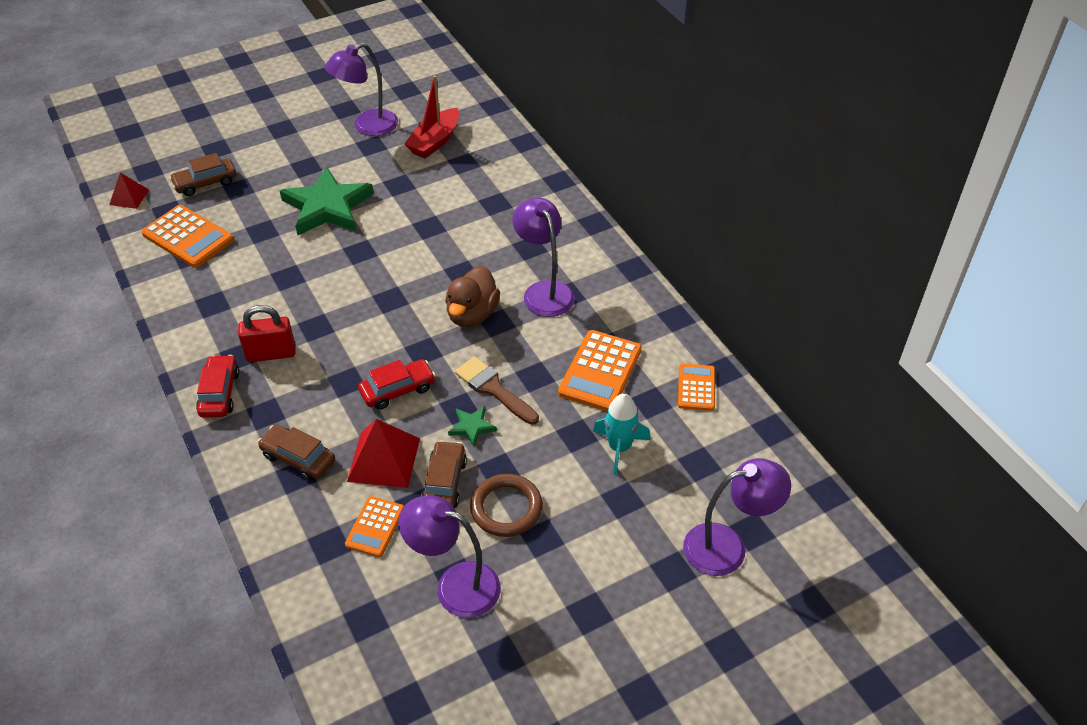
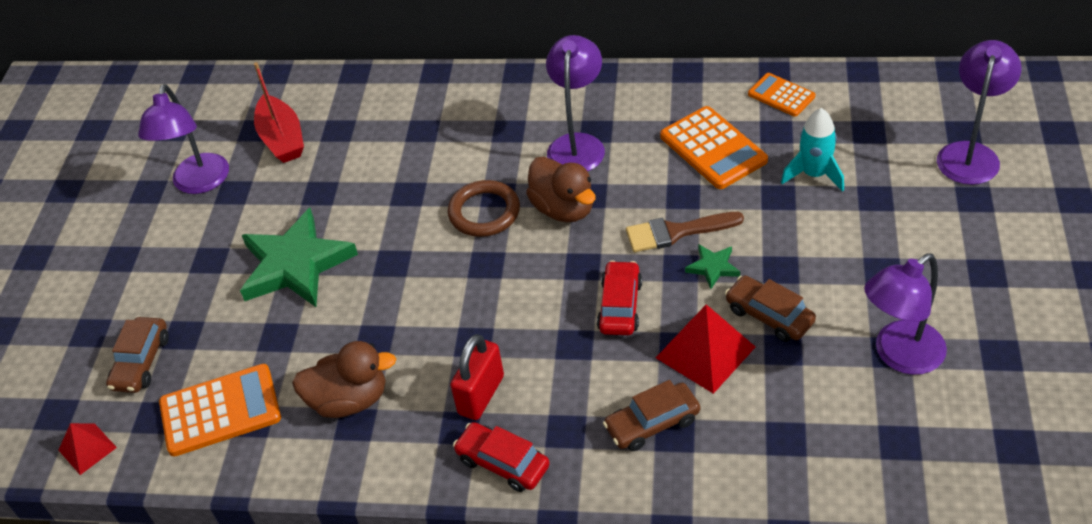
camera: 50 degrees left, 0 degrees up
(230, 291) = (349, 400): none -> brown duck
(375, 527) = (788, 391): orange calculator -> none
(506, 508) = (831, 282): brown ring -> brown ring (484, 212)
(544, 291) = (577, 144): purple lamp -> purple lamp turned 90 degrees clockwise

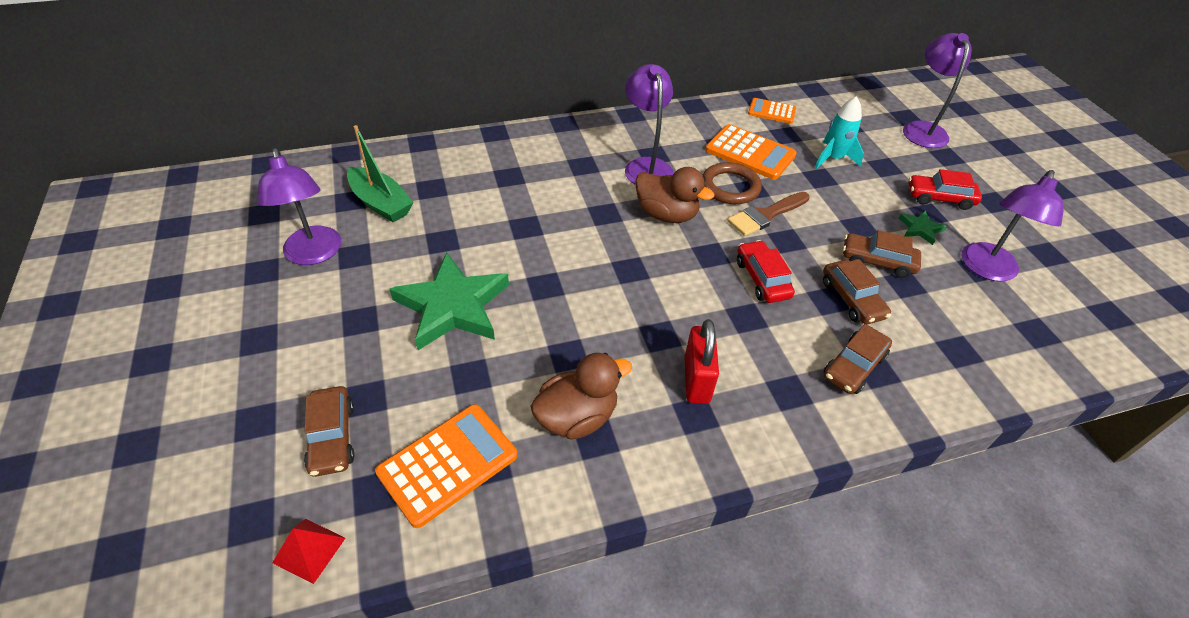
camera: 30 degrees left, 0 degrees up
(282, 139) = (381, 203): red boat -> green boat
(484, 212) = (602, 229): brown ring -> brown ring (730, 187)
(503, 463) = (755, 436): red car -> red car (939, 198)
(705, 352) = (852, 299): red pyramid -> brown car
(713, 267) = (811, 235): green star -> green star (920, 229)

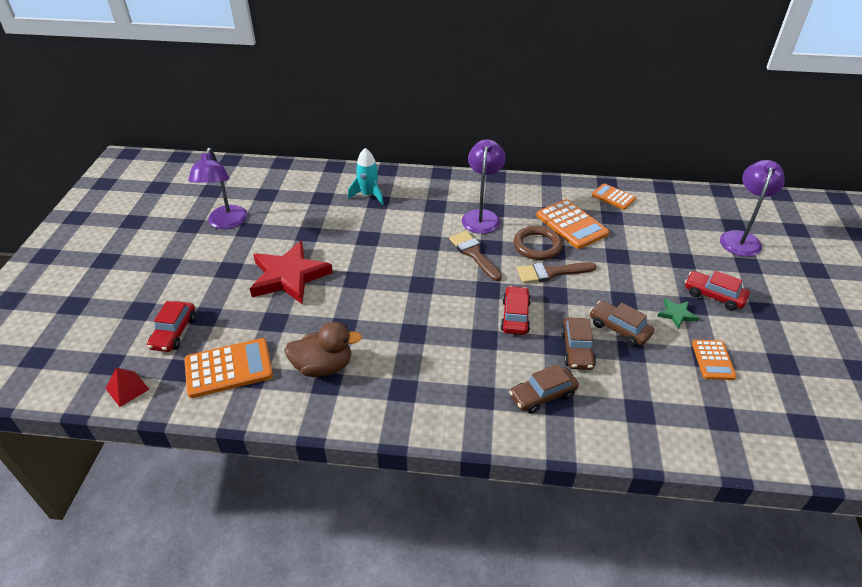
camera: 25 degrees right, 5 degrees down
(332, 437) = (174, 332): brown car -> red car
(381, 203) = (284, 200): green boat -> none
(453, 306) = (289, 276): green star -> red star
(666, 214) = (474, 254): brown duck -> brown brush
(696, 380) = (418, 369): red padlock -> none
(833, 158) = (640, 244): turquoise rocket -> turquoise rocket (368, 195)
(986, 270) = (713, 360): purple lamp -> orange calculator

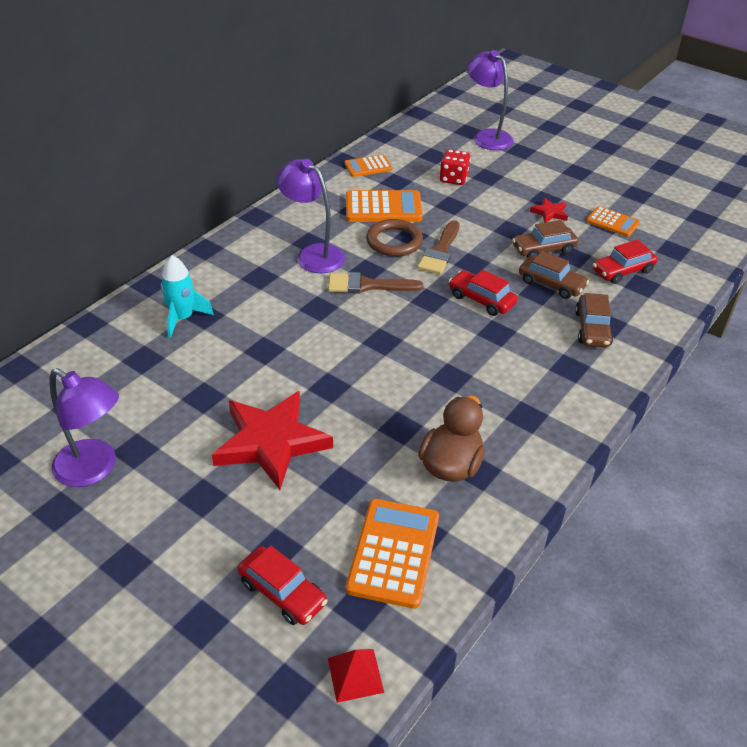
camera: 60 degrees left, 0 degrees up
(654, 244) = (453, 179): none -> red dice
(676, 314) = (549, 213): green star -> red star
(713, 295) = (542, 184): red car -> red car (622, 271)

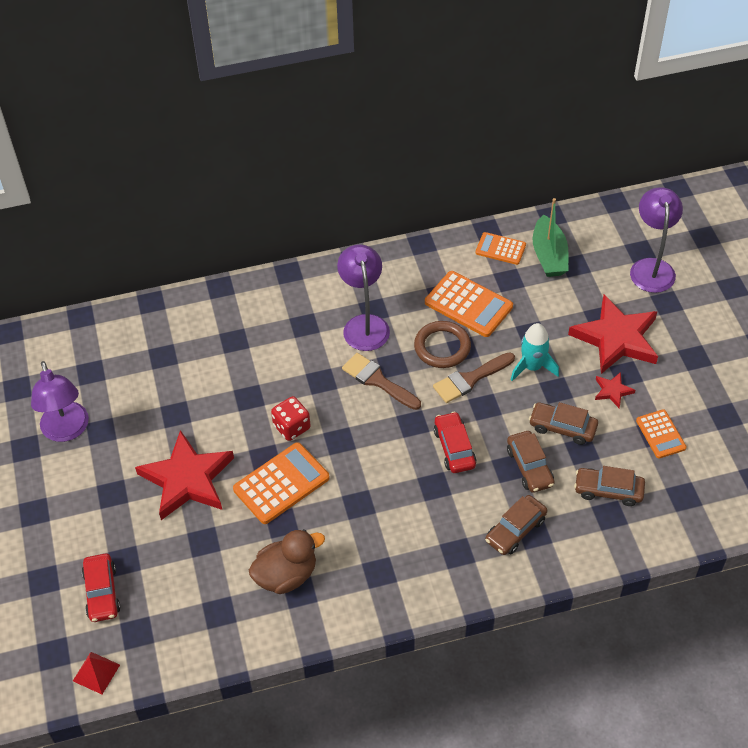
camera: 40 degrees right, 10 degrees up
(183, 318) = (217, 334): turquoise rocket -> turquoise rocket (532, 367)
(393, 553) = (189, 612): orange calculator -> orange calculator (281, 483)
(408, 157) = (549, 255): none -> green boat
(453, 179) = (564, 304): red dice -> red dice (291, 427)
(513, 183) = (616, 338): none -> red star
(622, 271) = (608, 490): red car -> brown car

